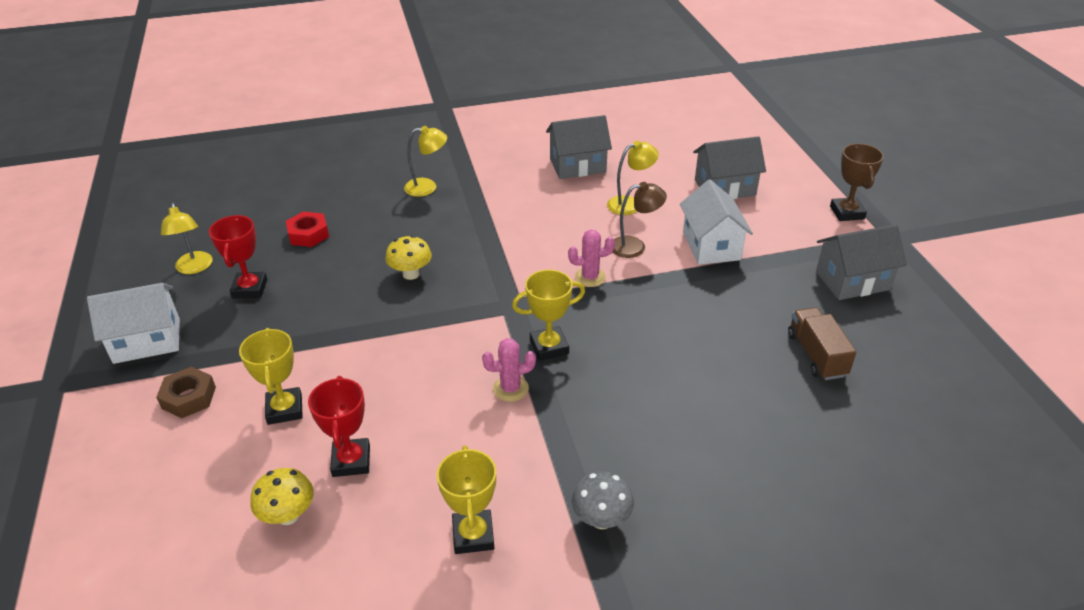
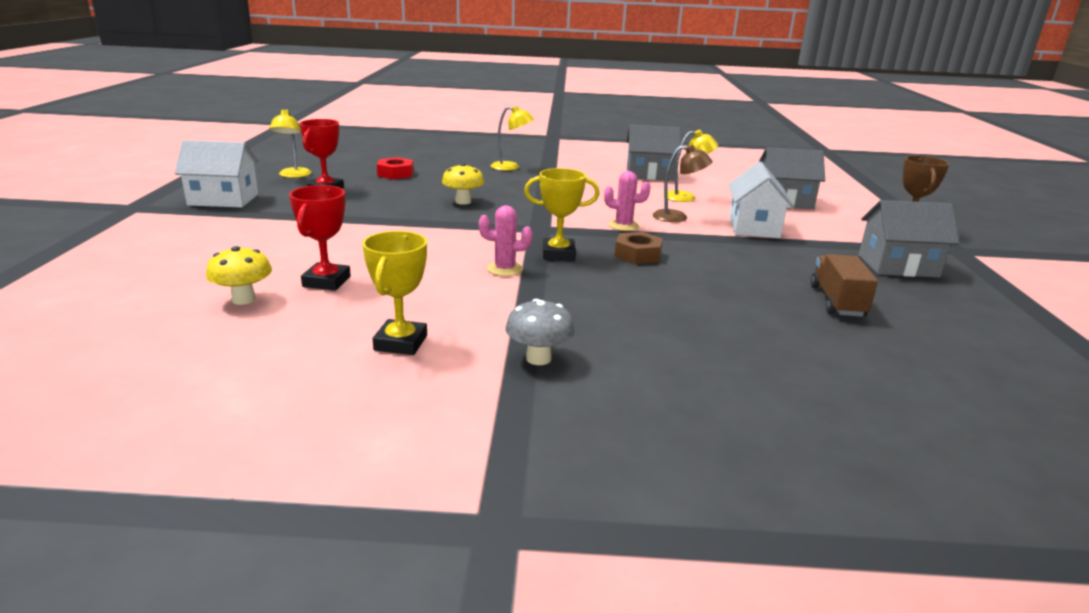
camera: 15 degrees right, 15 degrees down
(189, 397) = (226, 229): brown nut -> brown nut (637, 254)
(285, 409) = (296, 247): yellow trophy -> none

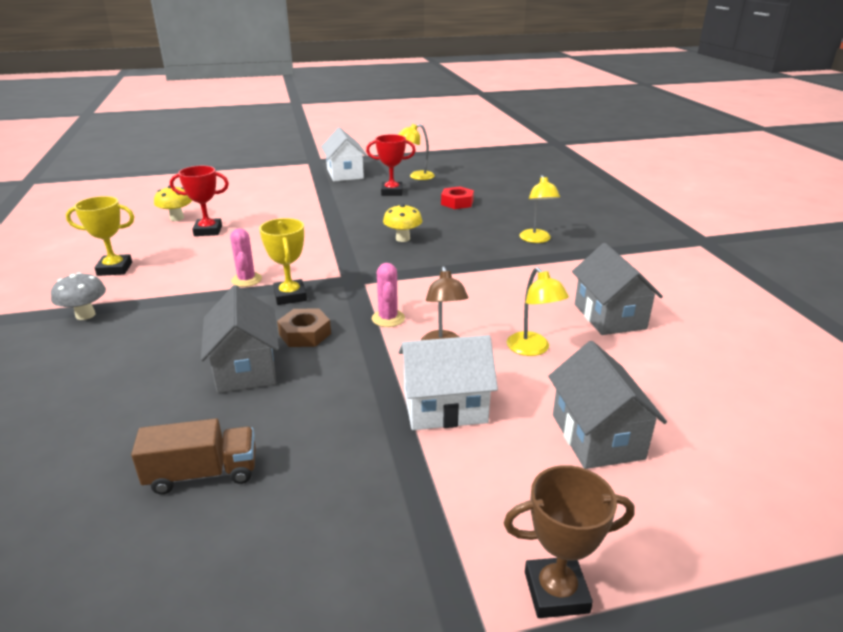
camera: 75 degrees right, 5 degrees up
(898, 266) = (348, 551): grey house -> grey house (246, 368)

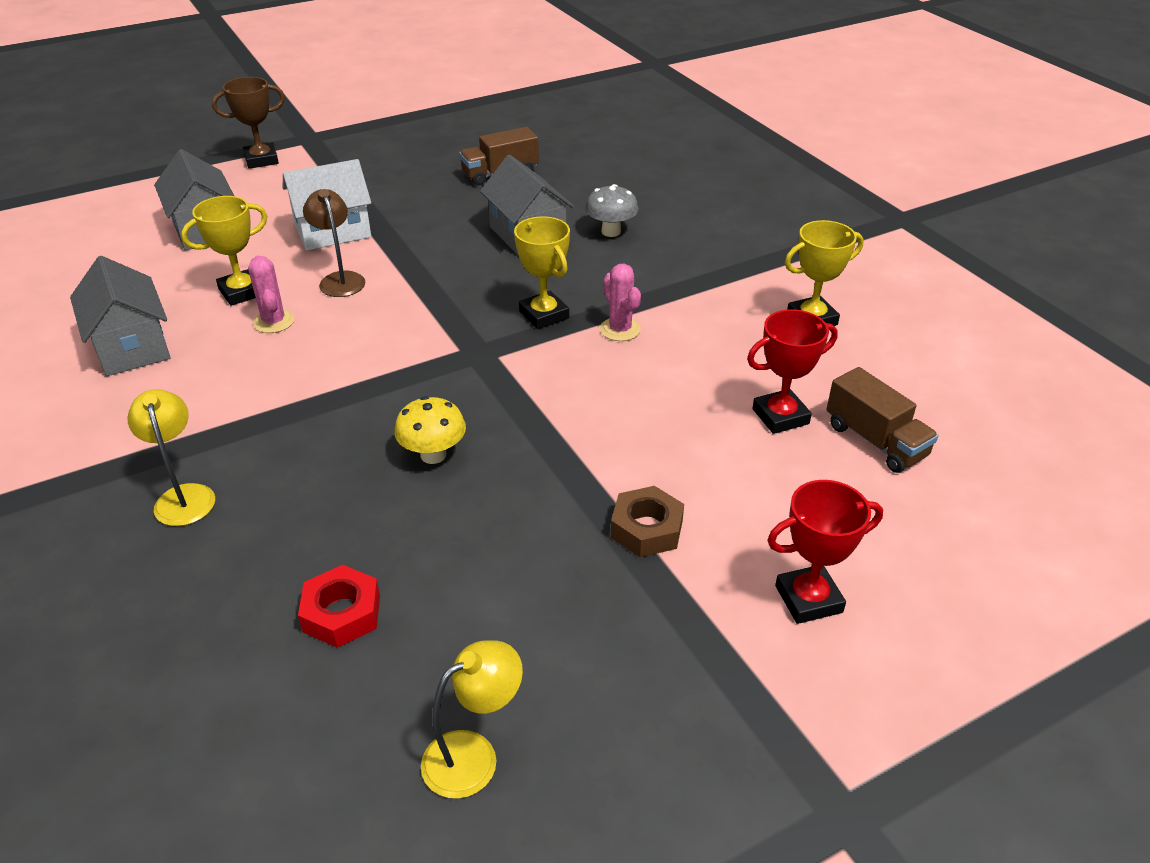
camera: 165 degrees right, 10 degrees up
(85, 315) = (749, 258): grey mushroom -> grey mushroom (611, 231)
(177, 218) = (875, 441): yellow mushroom -> brown truck
(305, 334) = (494, 273): brown nut -> brown nut (646, 529)
(345, 174) = (688, 727): white house -> none
(388, 318) = (409, 303): pink cactus -> pink cactus (274, 322)
(392, 192) = (513, 637): red trophy -> red trophy (808, 599)
(532, 349) = (242, 292): yellow lamp -> yellow trophy

